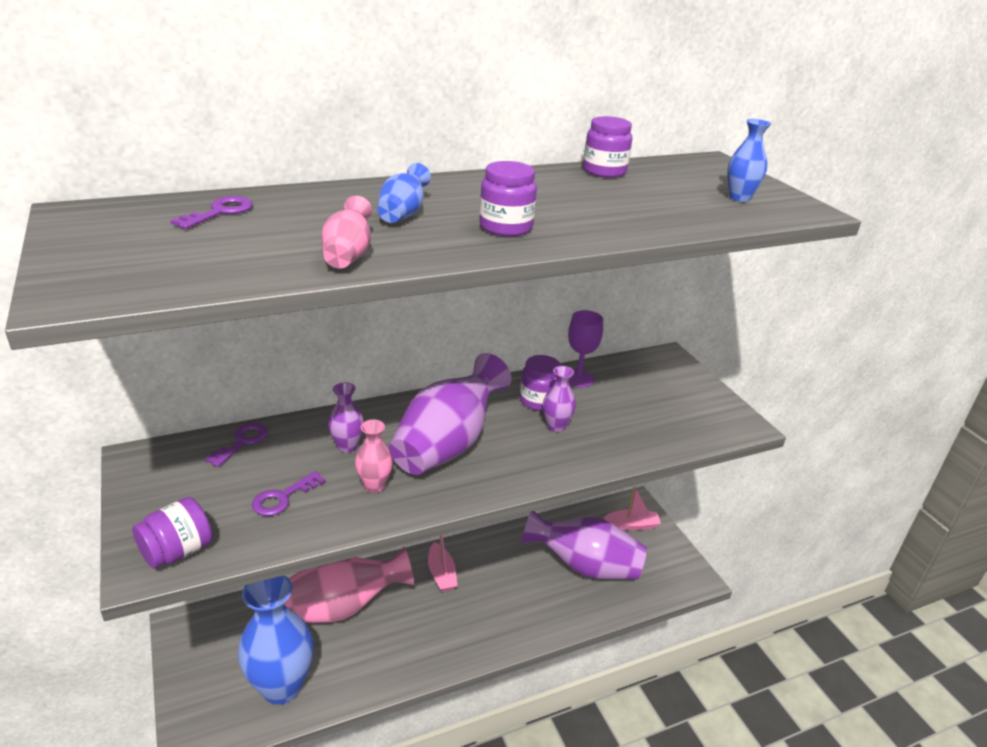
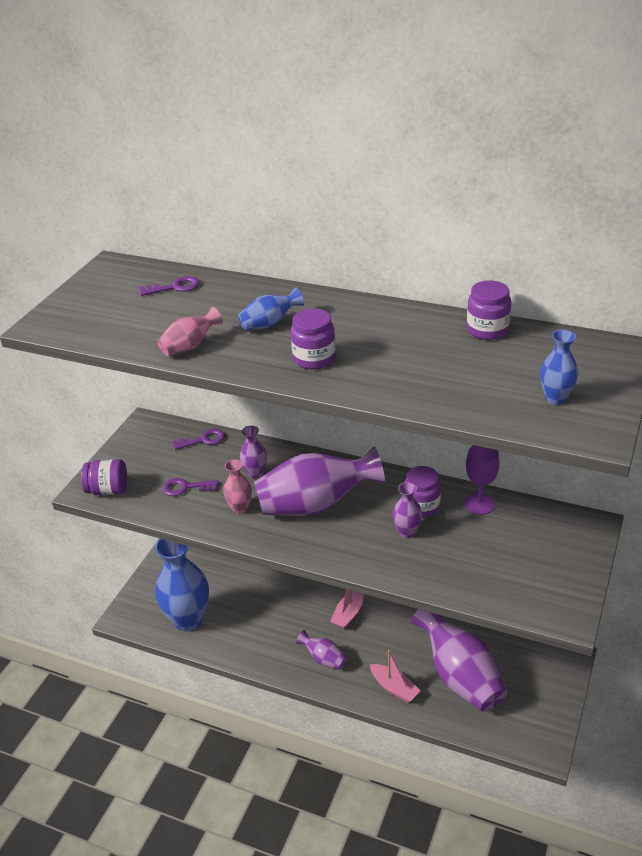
camera: 50 degrees right, 5 degrees up
(342, 607) = (265, 595): pink vase -> none
(463, 628) = (324, 659): none -> purple vase
(632, 525) = (541, 672): pink boat -> pink boat (394, 688)

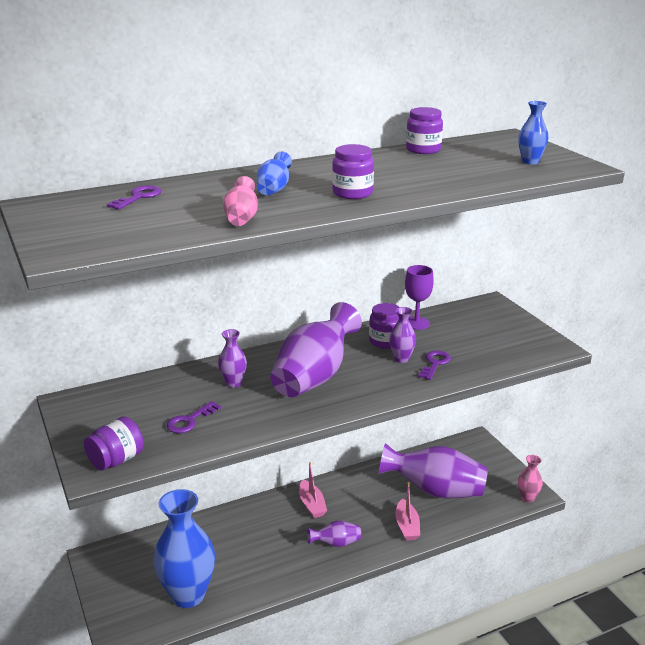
camera: 50 degrees left, 10 degrees down
(203, 440) = (148, 386): purple key -> purple key (435, 363)
(240, 508) = (260, 408): pink vase -> pink vase (527, 498)
(394, 688) = (407, 526): pink boat -> pink boat turned 90 degrees clockwise

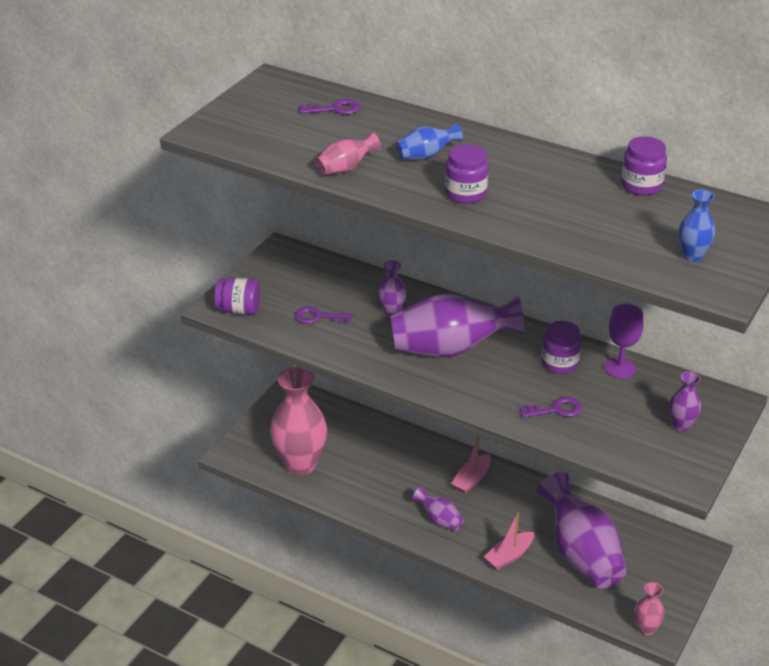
camera: 55 degrees right, 10 degrees up
(188, 595) = (300, 464): blue vase -> pink vase
(401, 359) = (540, 386): purple vase -> purple vase (681, 426)

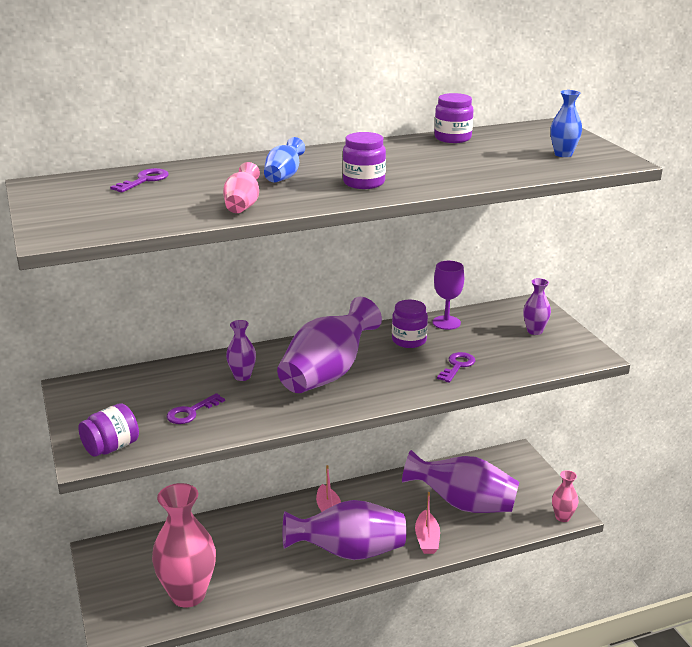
camera: 50 degrees left, 10 degrees down
(439, 519) = (349, 552): purple vase -> purple vase, size x2.15

